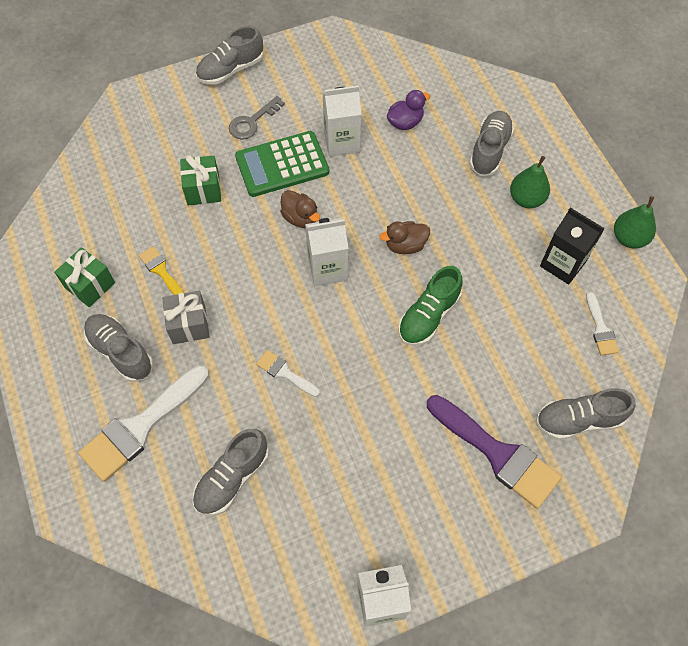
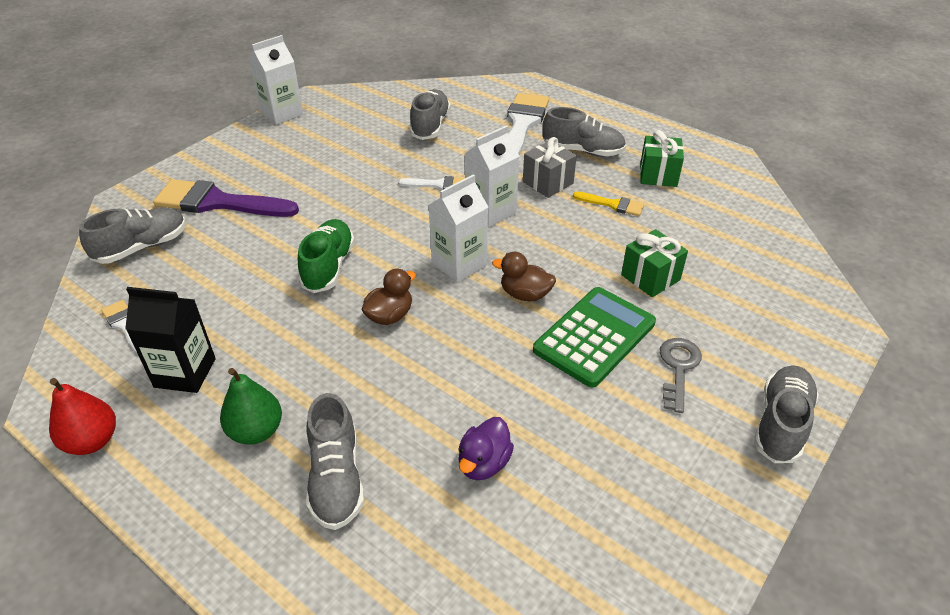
camera: 150 degrees right, 20 degrees down
(341, 142) = (548, 395): white carton -> white carton (490, 211)
(629, 238) = (92, 441): green pear -> red pear

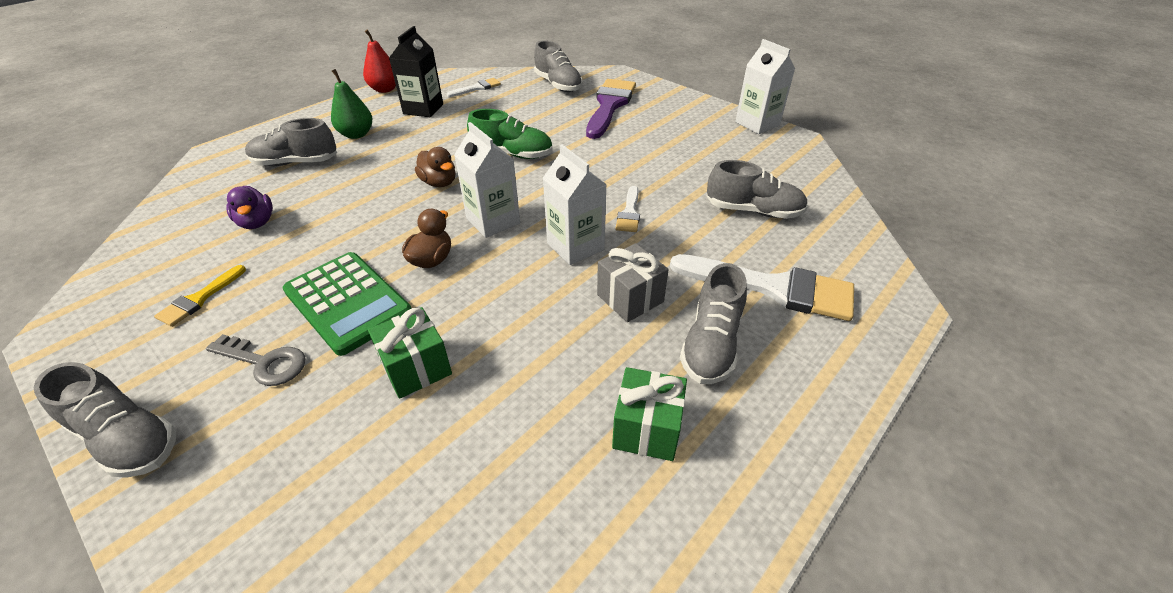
camera: 95 degrees right, 0 degrees up
(484, 463) = (257, 222): purple duck -> purple duck turned 150 degrees counterclockwise
(613, 205) = (574, 357): yellow brush -> yellow brush (199, 299)

